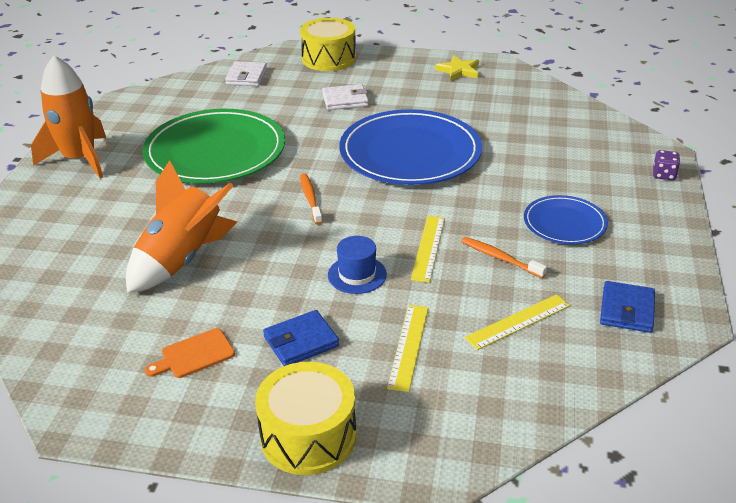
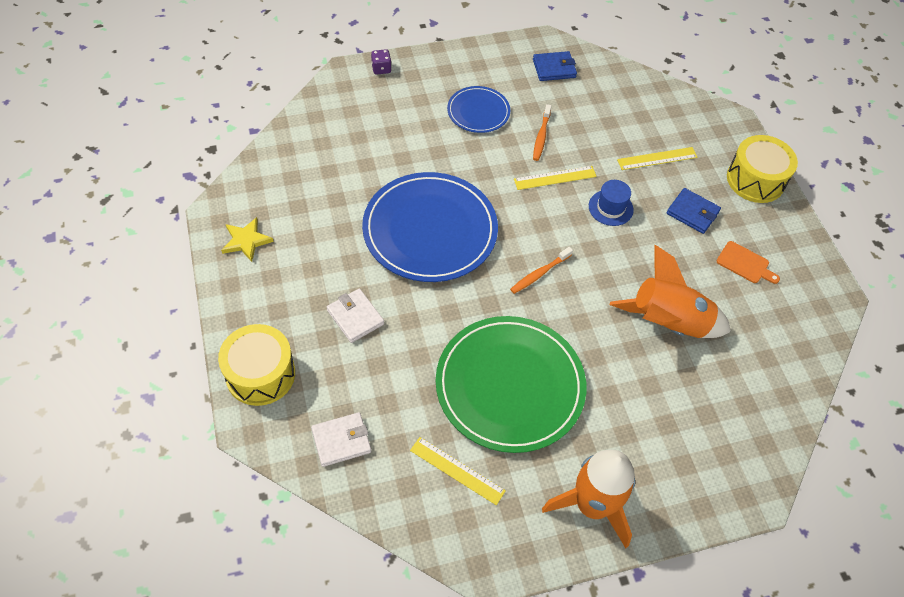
camera: 120 degrees left, 20 degrees up
(518, 322) = (599, 114): yellow ruler -> yellow ruler (457, 470)

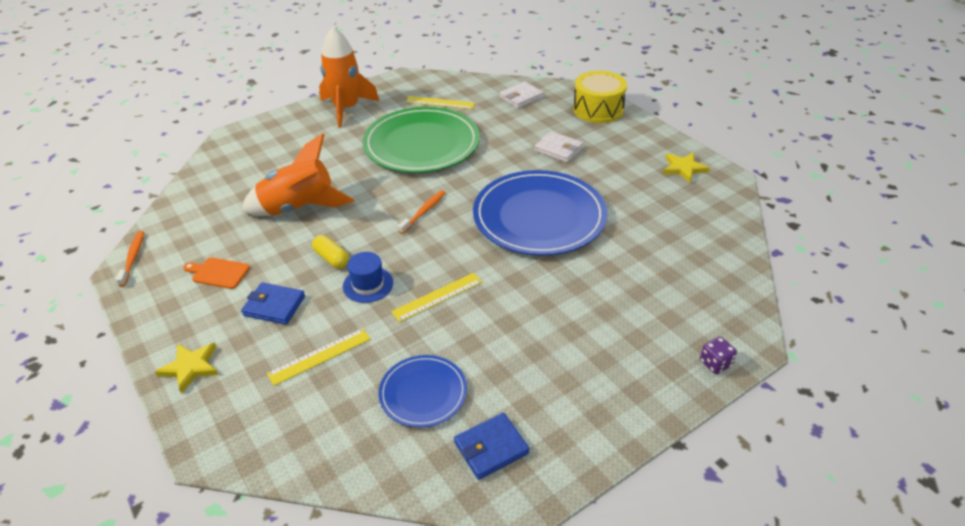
camera: 165 degrees right, 15 degrees down
(478, 111) = (560, 346): blue plate -> blue plate (423, 393)
(541, 136) = (470, 339): orange toothbrush -> orange toothbrush (133, 258)
(639, 246) = (332, 258): none -> yellow capsule
(755, 180) = (190, 367): yellow drum -> yellow star

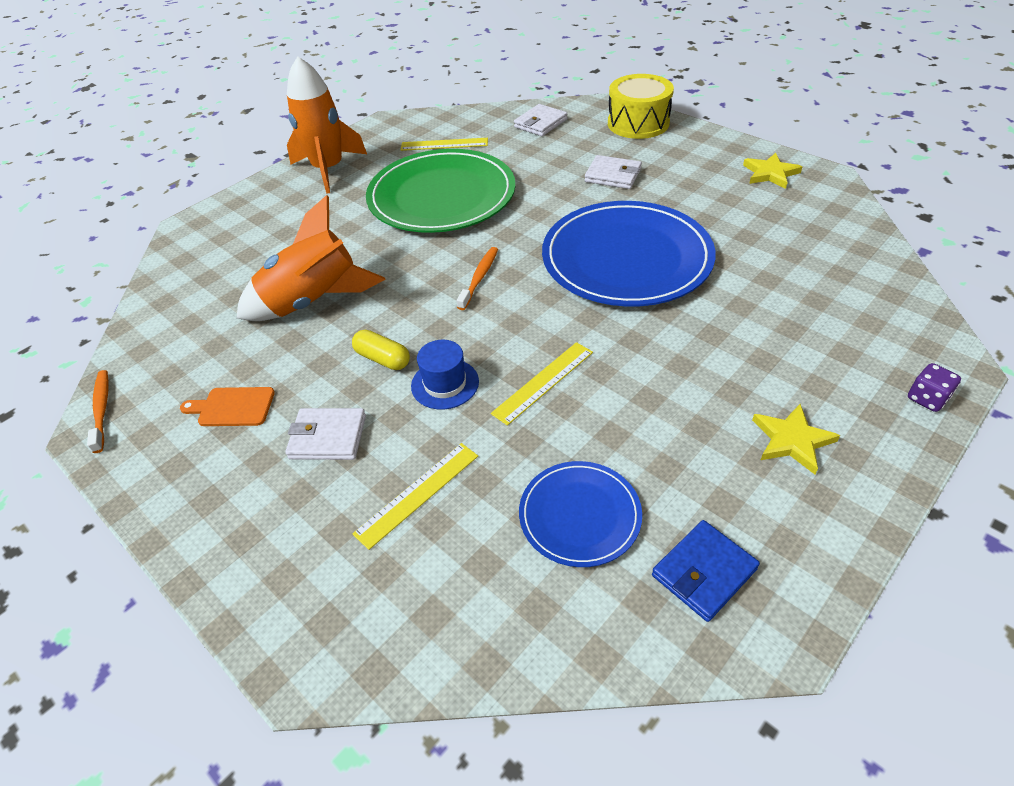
camera: 10 degrees left, 5 degrees up
(190, 367) = (238, 548): yellow star -> yellow star (792, 440)
(274, 306) = (328, 437): blue wallet -> white wallet

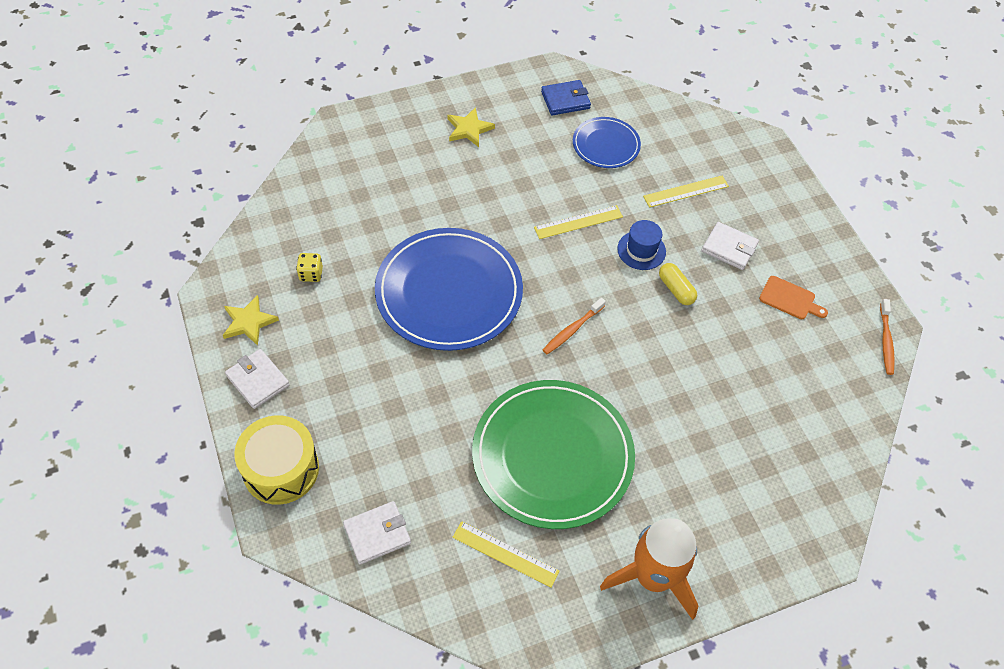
camera: 160 degrees left, 10 degrees up
(313, 301) = (714, 371): orange rocket -> none
(613, 175) = (378, 396): white wallet -> white wallet (258, 380)
(767, 220) = (311, 274): none -> yellow dice
(927, 398) = (376, 116): purple dice -> none

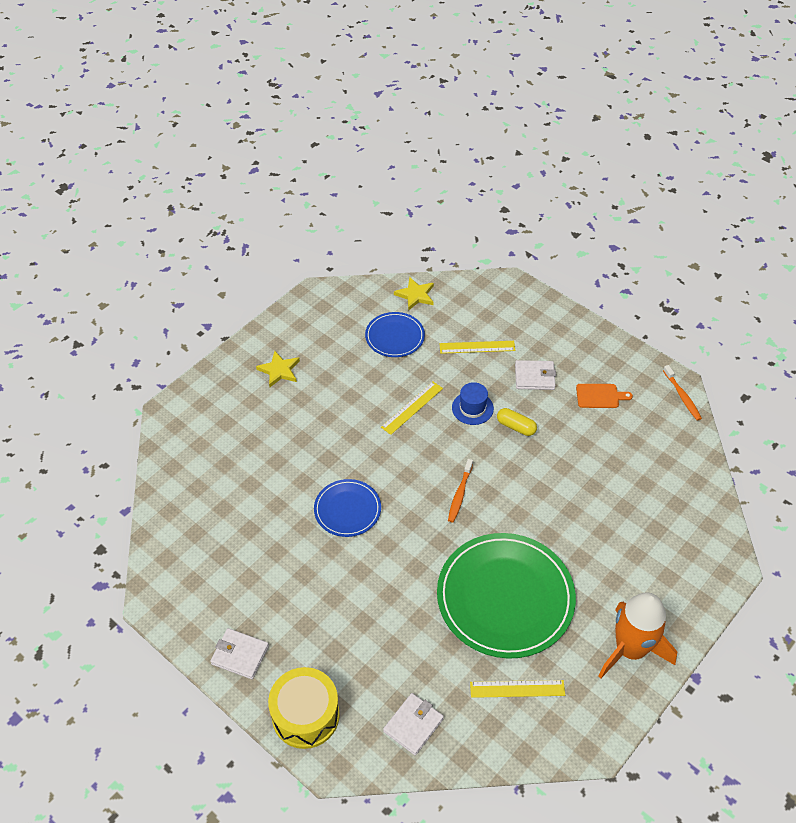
camera: 25 degrees left, 5 degrees down
(248, 322) = (201, 612): yellow star -> yellow star (415, 295)
(311, 274) = (227, 548): yellow dice -> none
(449, 292) = (347, 509): blue plate -> blue plate, size x0.52
(565, 100) = (341, 313): blue wallet -> none
(686, 191) = (477, 347): yellow ruler -> yellow ruler turned 45 degrees clockwise

